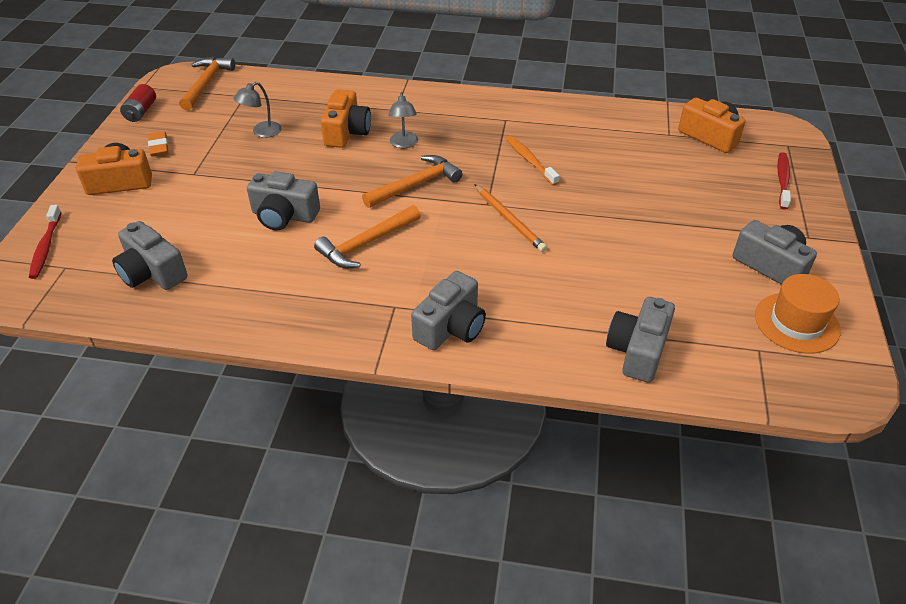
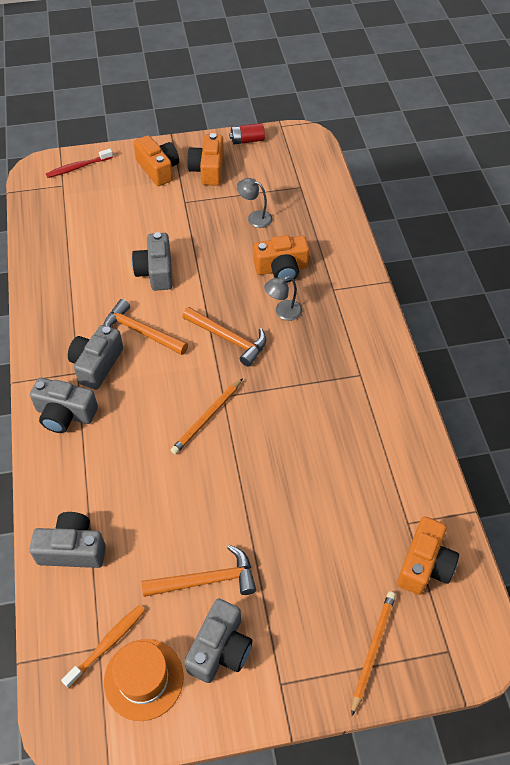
camera: 70 degrees right, 10 degrees up
(152, 272) = (70, 228): grey camera -> grey camera (96, 364)
(159, 147) = (208, 170): orange eraser -> orange camera
(206, 83) = (305, 158): orange hammer -> orange hammer (206, 580)
(530, 161) = (301, 411): orange toothbrush -> orange toothbrush (107, 644)
(782, 180) = (372, 650): red toothbrush -> orange pencil

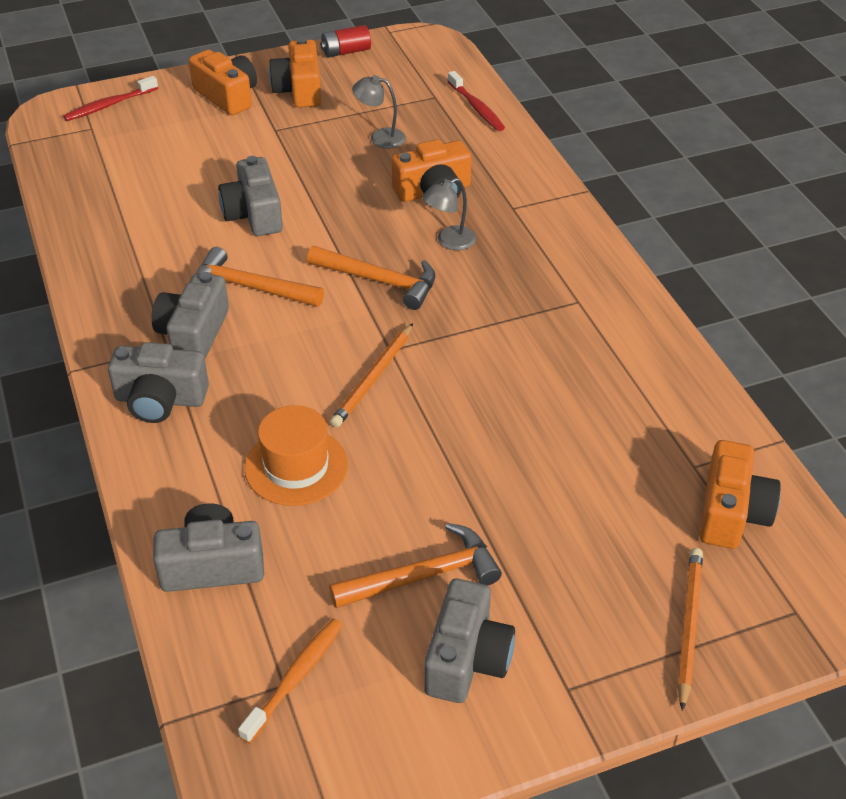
camera: 10 degrees left, 10 degrees down
(143, 679) = (361, 714): orange hat -> orange hat (296, 466)
(327, 200) = (476, 108): none -> red toothbrush

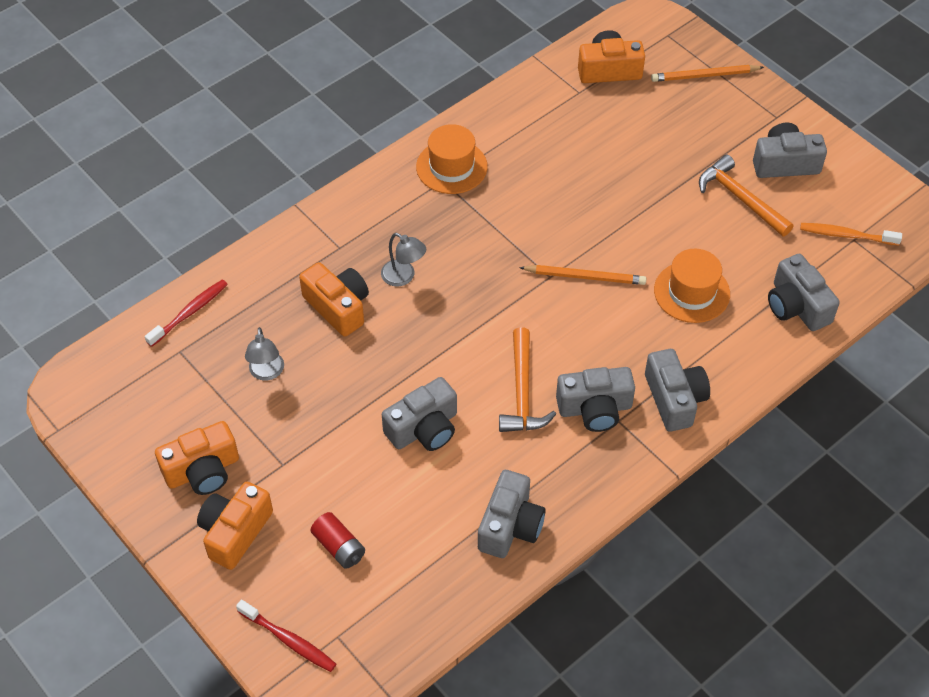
camera: 110 degrees left, 10 degrees up
(110, 241) = (510, 526): none -> grey camera
(346, 52) = (113, 455): red battery -> red battery (339, 547)
(379, 281) = (475, 307): orange hammer -> none
(597, 313) = (451, 167): none -> orange hat

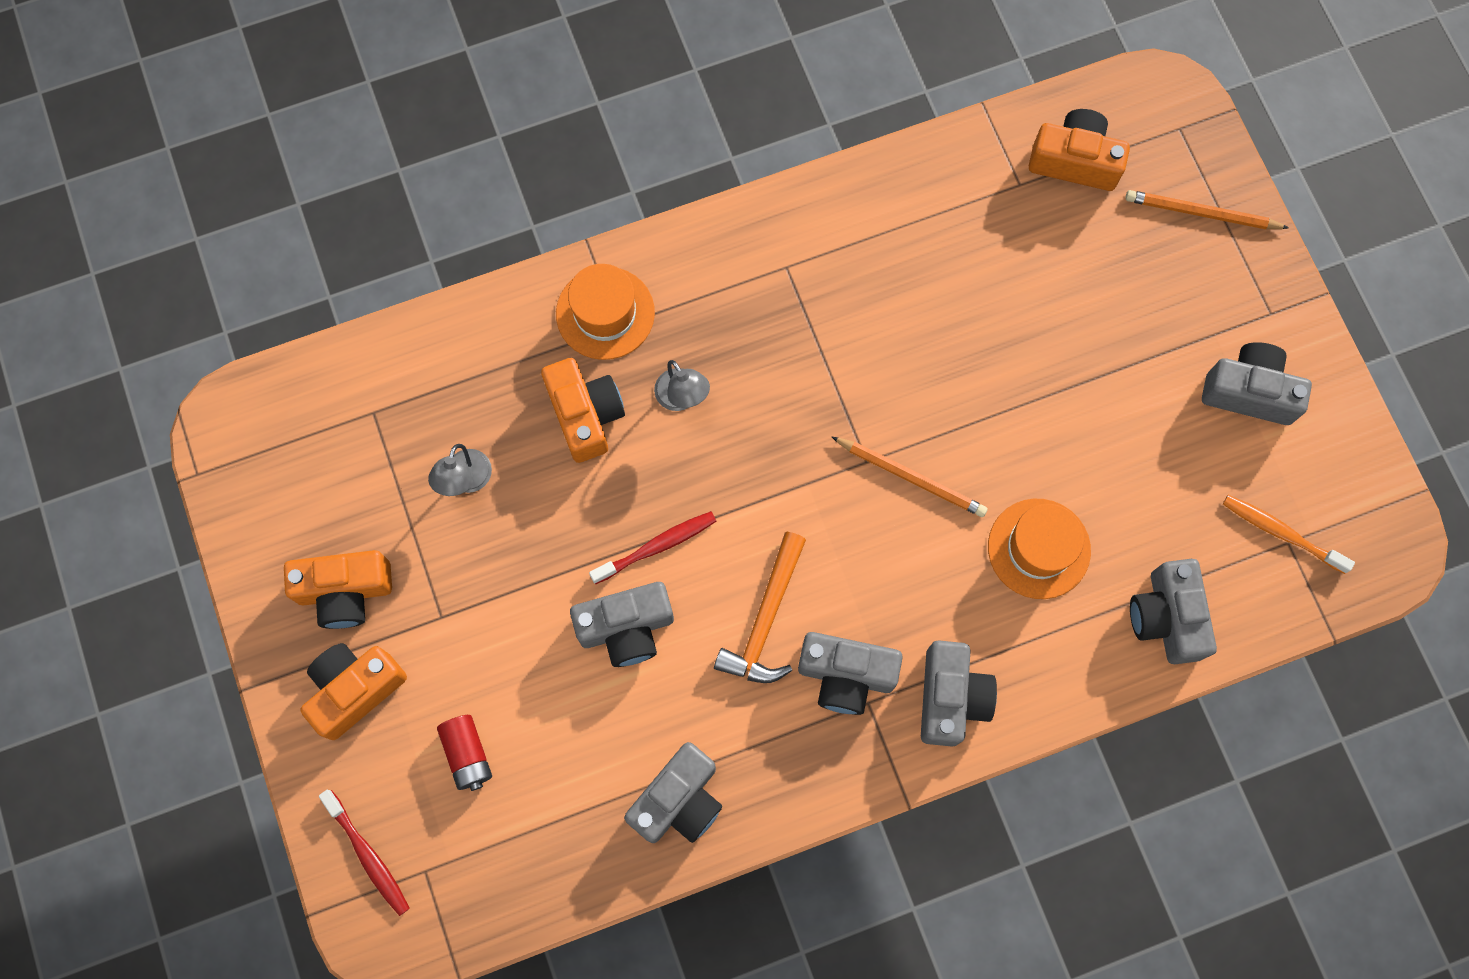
camera: 20 degrees right, 20 degrees up
(189, 313) = (403, 360): red toothbrush -> red toothbrush (656, 546)
(451, 167) = (805, 249): orange hat -> orange hat (605, 313)
(740, 198) = (1165, 426): orange hammer -> none

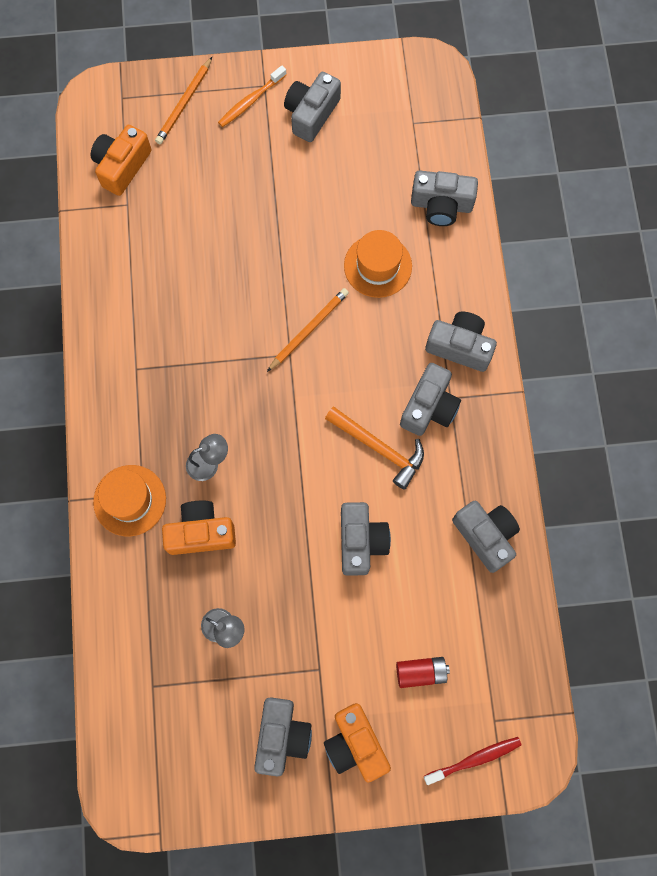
camera: 75 degrees left, 0 degrees up
(345, 591) = (282, 736): orange camera -> grey camera
(656, 546) = (309, 507): red toothbrush -> none
(1281, 533) = (406, 125): orange toothbrush -> orange toothbrush (251, 101)

